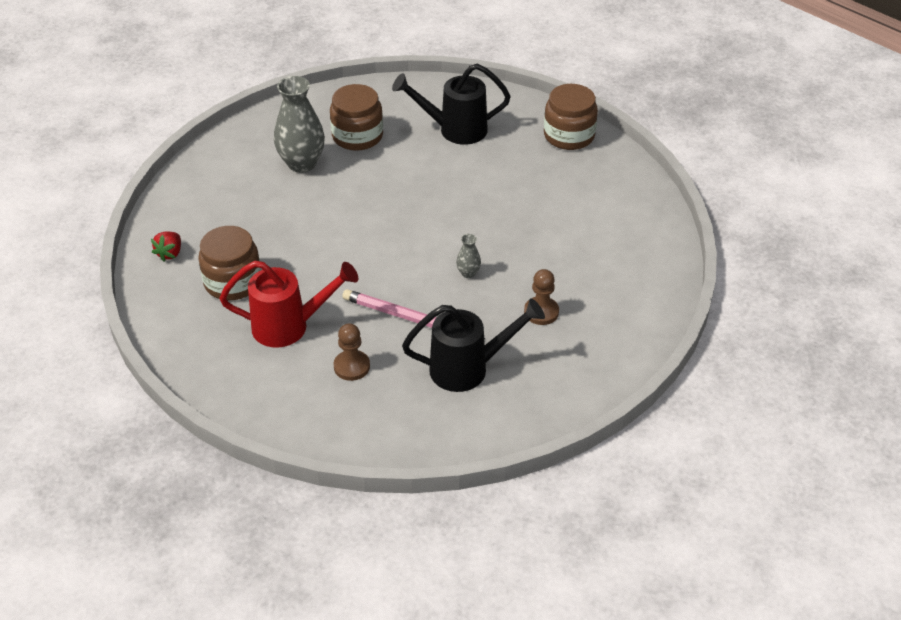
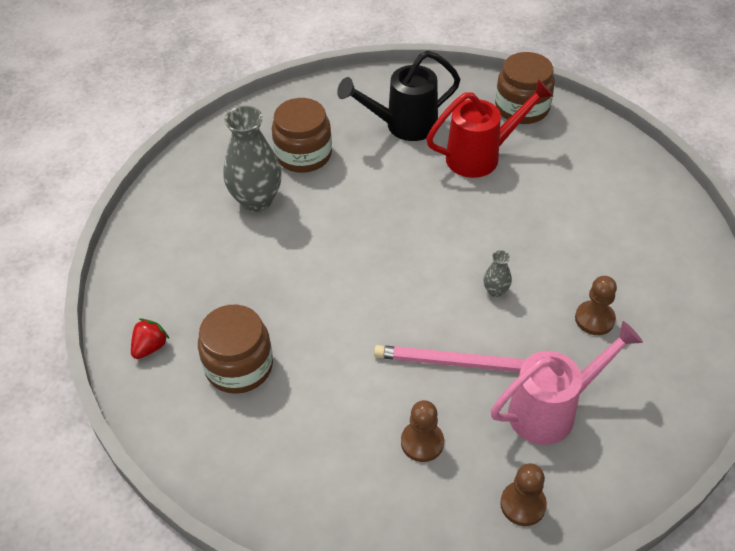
camera: 15 degrees left, 5 degrees up
(170, 253) = (150, 347): red strawberry -> red strawberry turned 150 degrees counterclockwise
(290, 326) = (329, 408): red watering can -> red watering can (482, 156)
(410, 426) = (523, 504): none -> brown pawn
(469, 368) = (552, 410): black watering can -> pink watering can

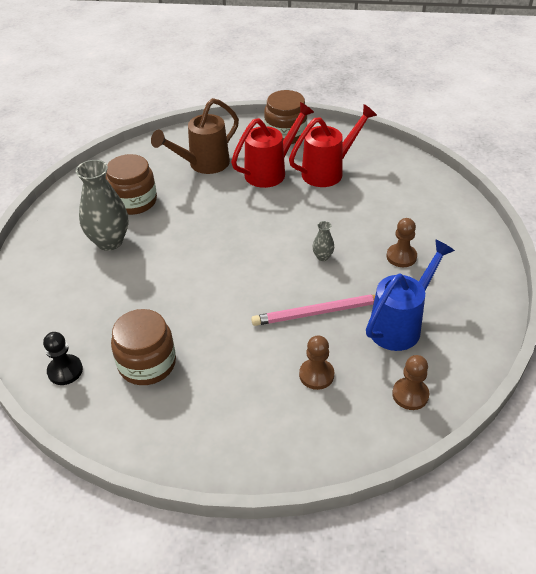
camera: 20 degrees left, 5 degrees down
(150, 347) = (65, 371): red strawberry -> black pawn
(402, 126) = (203, 165): black watering can -> brown watering can
(552, 410) = (400, 324): pink watering can -> blue watering can
(554, 175) = (328, 171): none -> red watering can

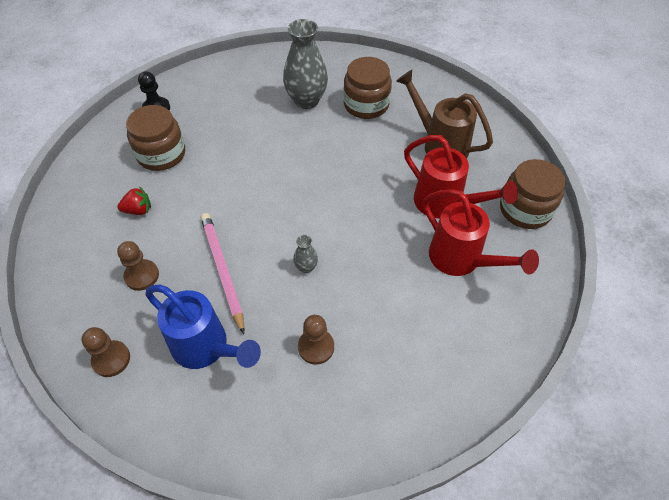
camera: 80 degrees right, 10 degrees up
(227, 382) = (138, 210): none -> red strawberry

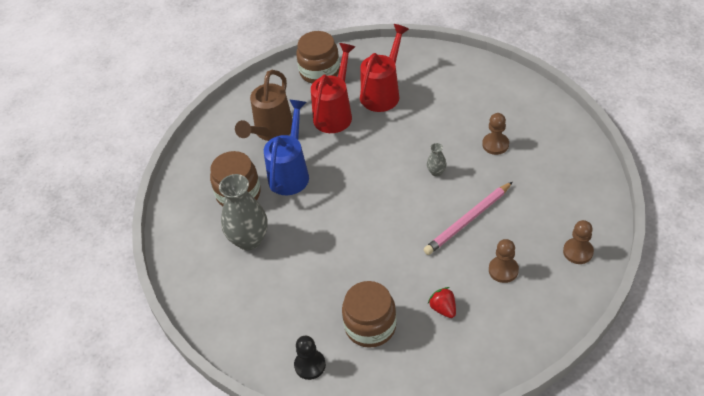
camera: 105 degrees left, 5 degrees down
(207, 348) = (534, 201): blue watering can -> blue watering can (291, 172)

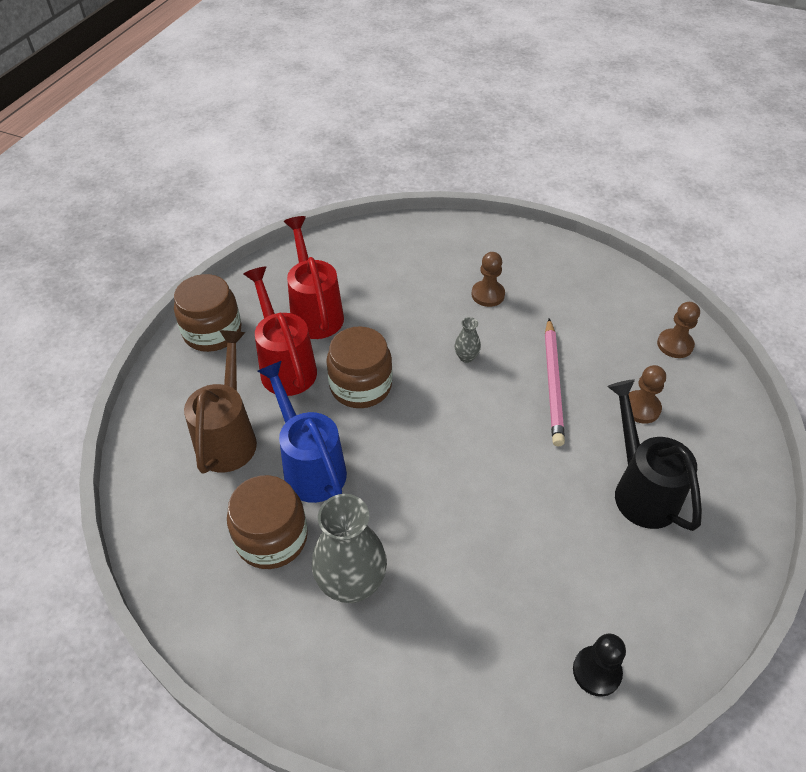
camera: 50 degrees left, 0 degrees up
(271, 132) = (229, 436): brown watering can -> brown watering can turned 150 degrees counterclockwise
(370, 326) = (600, 568): brown jar -> brown jar (360, 386)
(443, 308) = (640, 489): red strawberry -> black watering can

